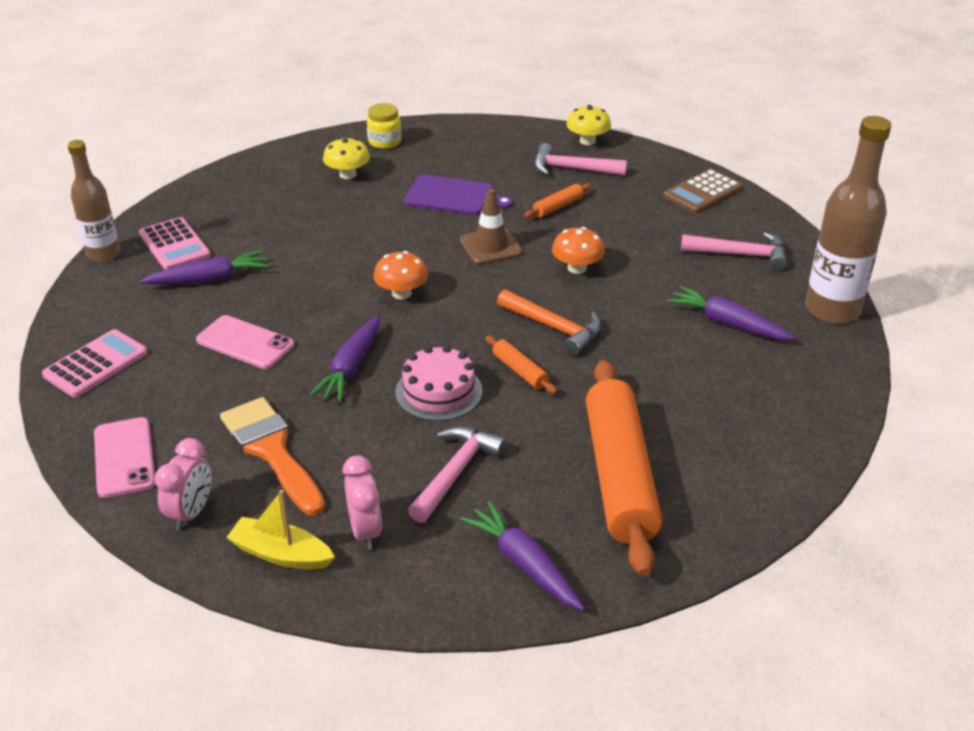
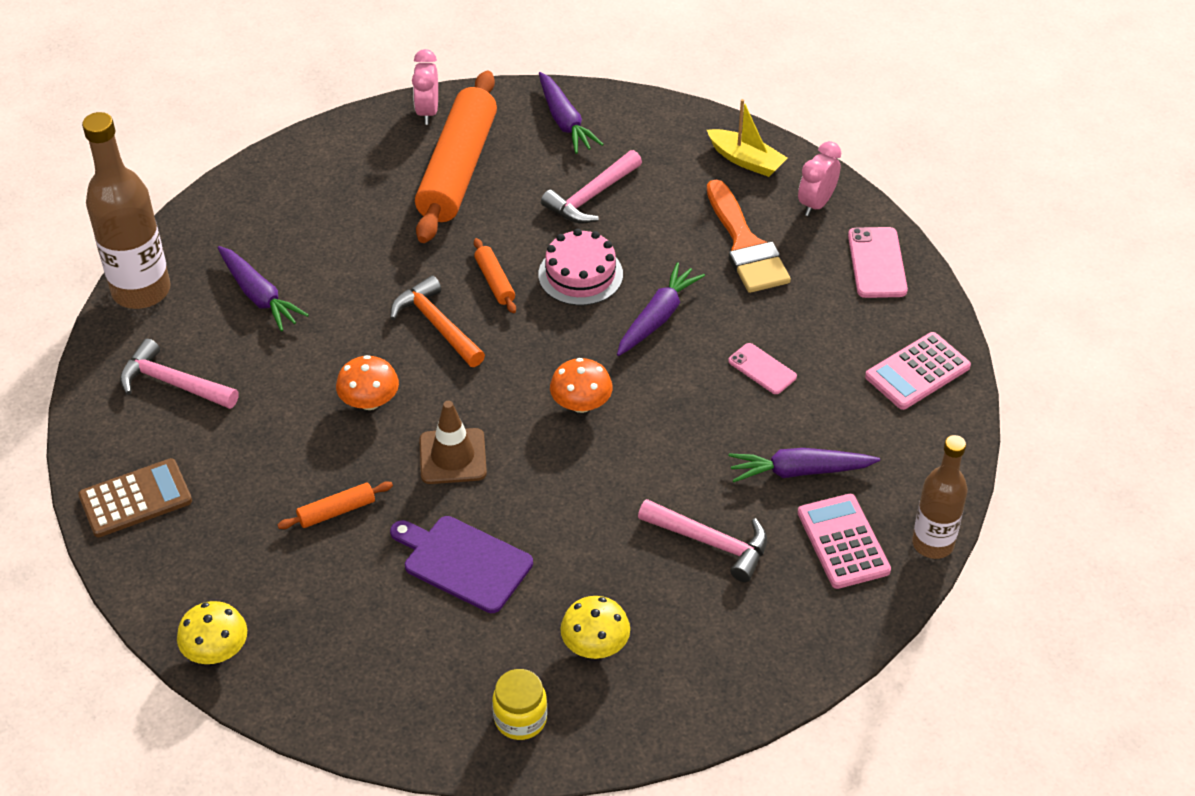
camera: 165 degrees left, 10 degrees up
(245, 343) = (762, 369): pink phone -> pink phone, size x0.67
(365, 531) = (678, 165): pink clock -> pink clock (428, 112)
(572, 169) = (275, 587): pink hammer -> pink hammer (710, 543)

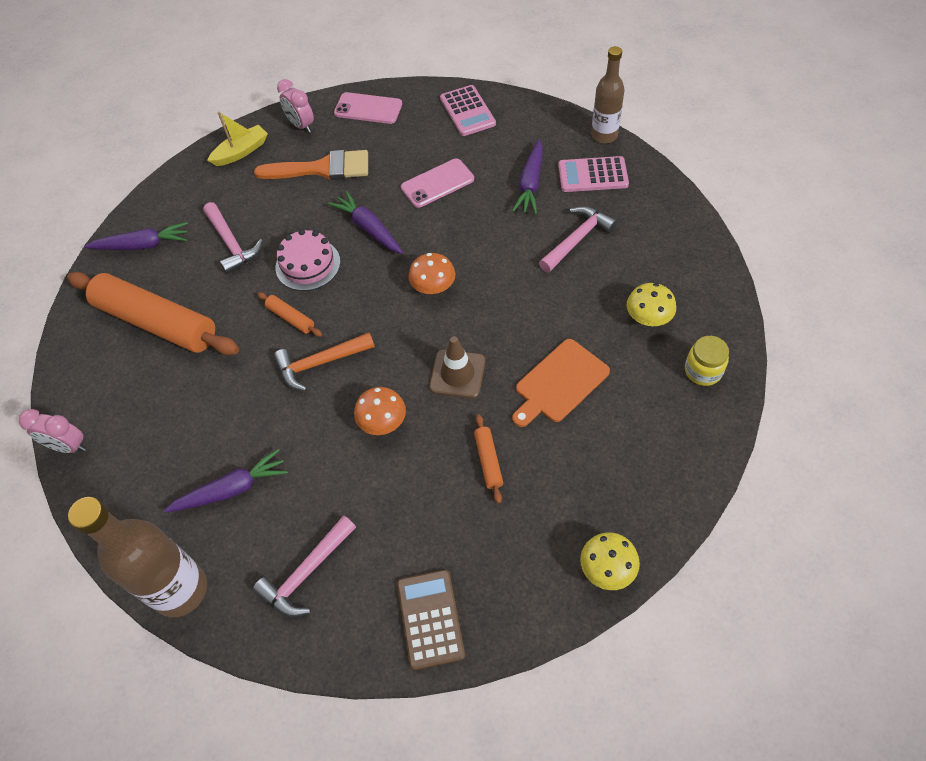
camera: 70 degrees left, 10 degrees up
(428, 112) = (78, 332): pink clock -> pink clock (68, 446)
(464, 562) = (559, 383): purple cutting board -> orange cutting board
(495, 281) = (291, 318): orange rolling pin -> orange rolling pin turned 45 degrees clockwise
(762, 369) = (437, 183): pink phone -> pink phone, size x1.50

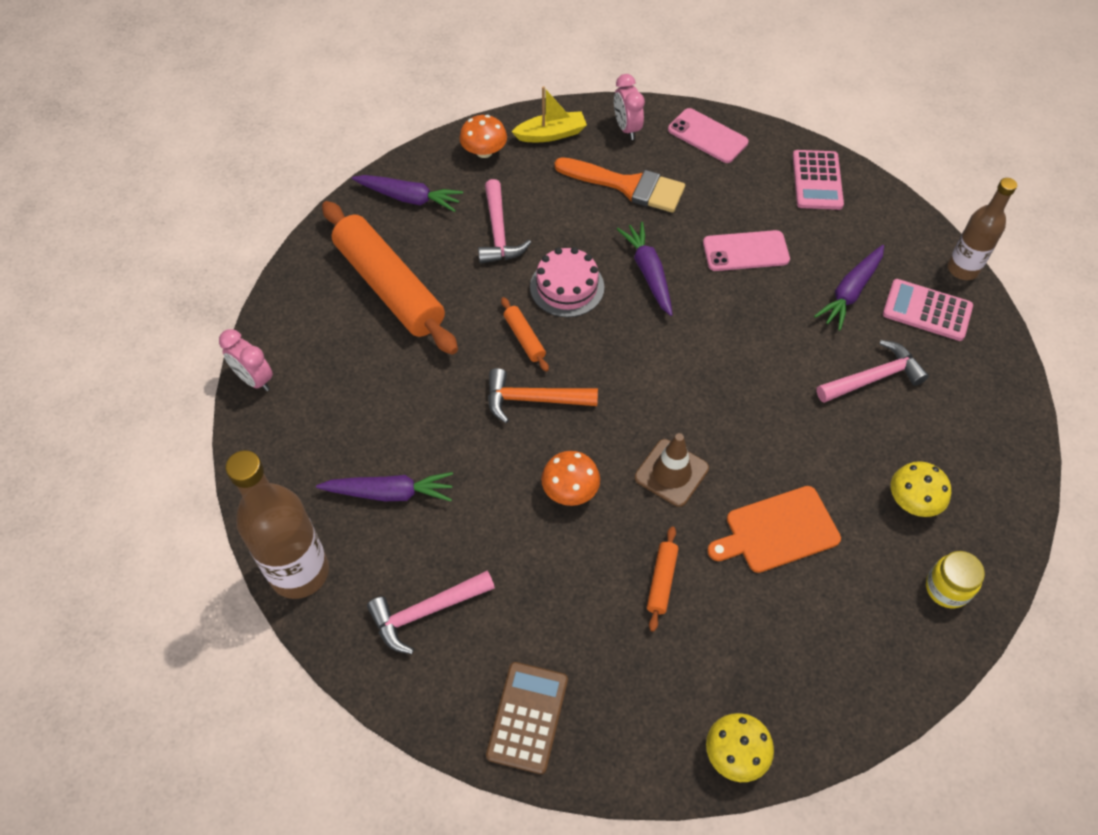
camera: 20 degrees right, 0 degrees up
(433, 287) = (688, 366): orange mushroom -> orange mushroom (484, 151)

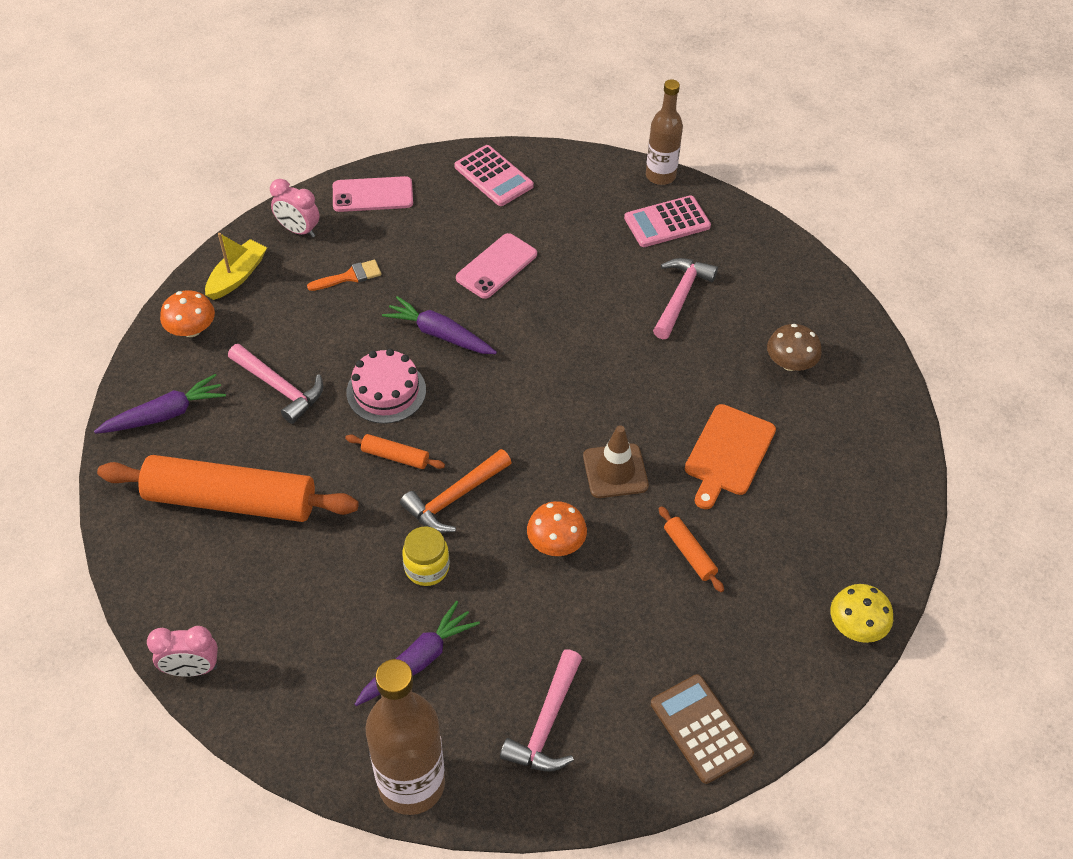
camera: 45 degrees left, 5 degrees down
(628, 186) = (350, 276): orange brush -> orange brush, size x0.52
(850, 292) = (603, 245): purple carrot -> none
(913, 500) = (790, 363): yellow mushroom -> brown mushroom
(947, 588) = (867, 405): yellow jar -> yellow jar (427, 568)

